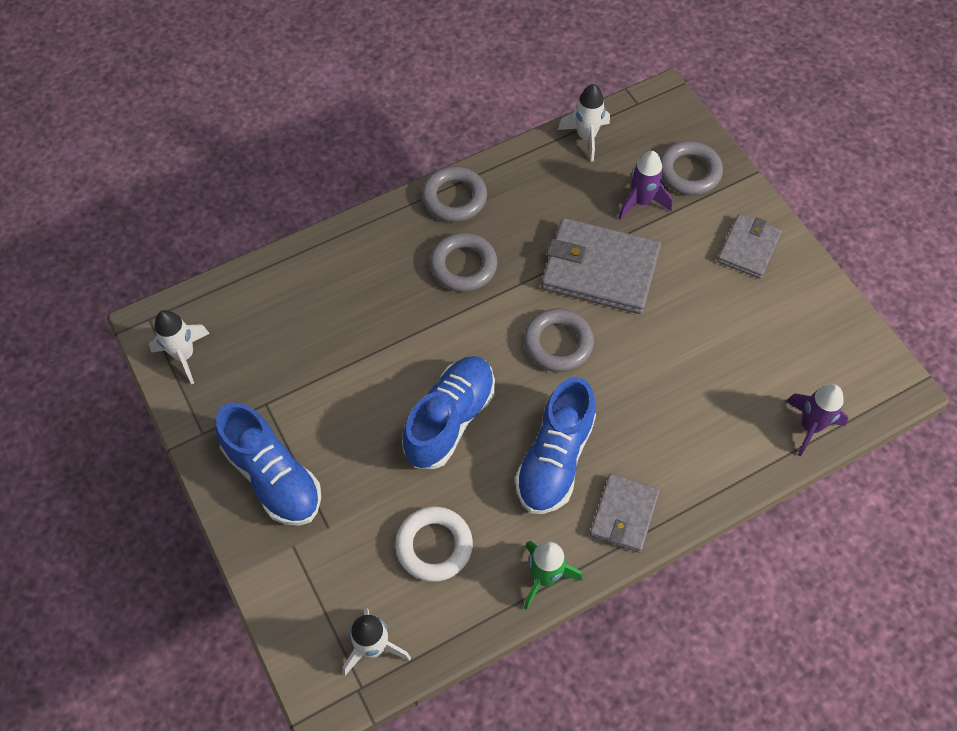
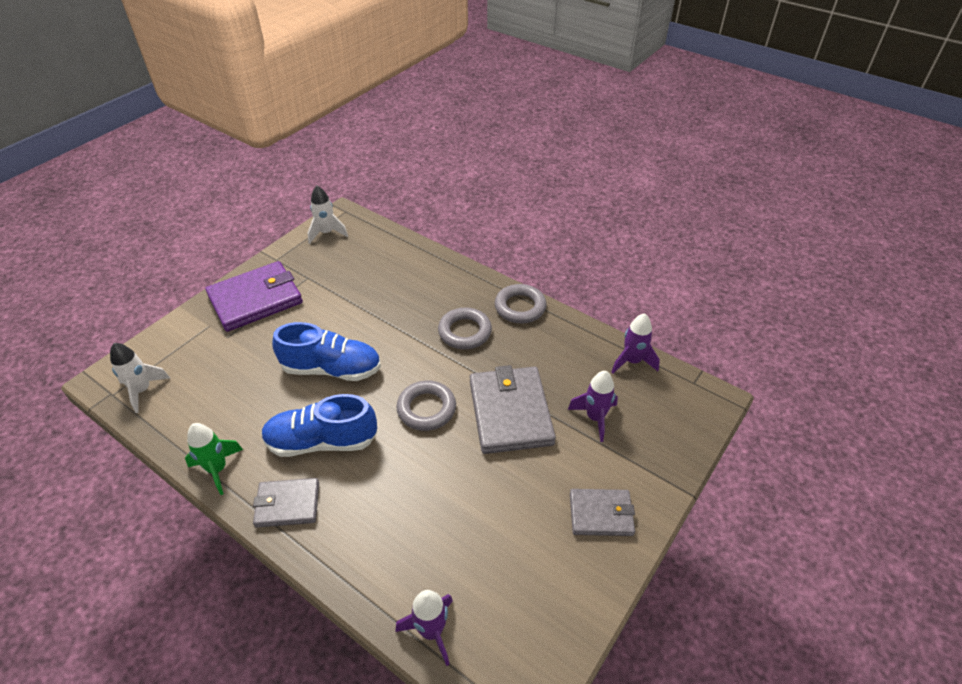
camera: 65 degrees right, 15 degrees down
(273, 477) = (256, 299): blue shoe -> purple wallet
(434, 546) = (227, 395): white ring -> none
(586, 137) = (632, 361): white rocket -> purple rocket
(689, 172) = (651, 441): grey ring -> none

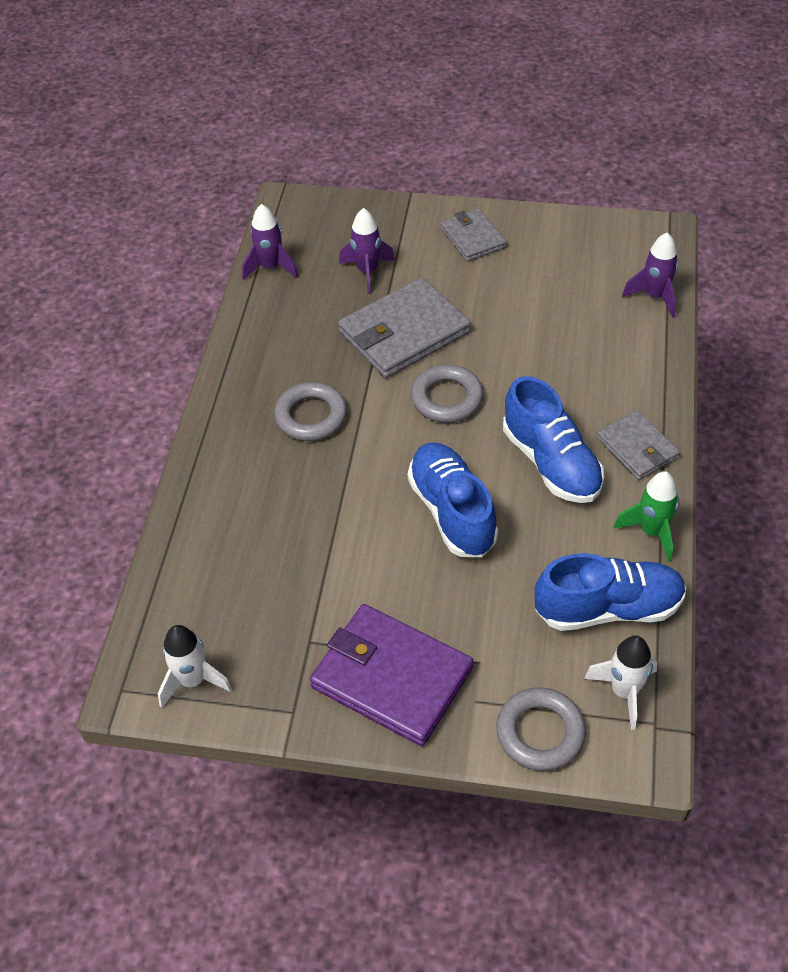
camera: 115 degrees left, 5 degrees up
(194, 412) = (608, 608): none -> blue shoe
(520, 307) = (237, 383): grey ring -> grey ring (540, 732)

